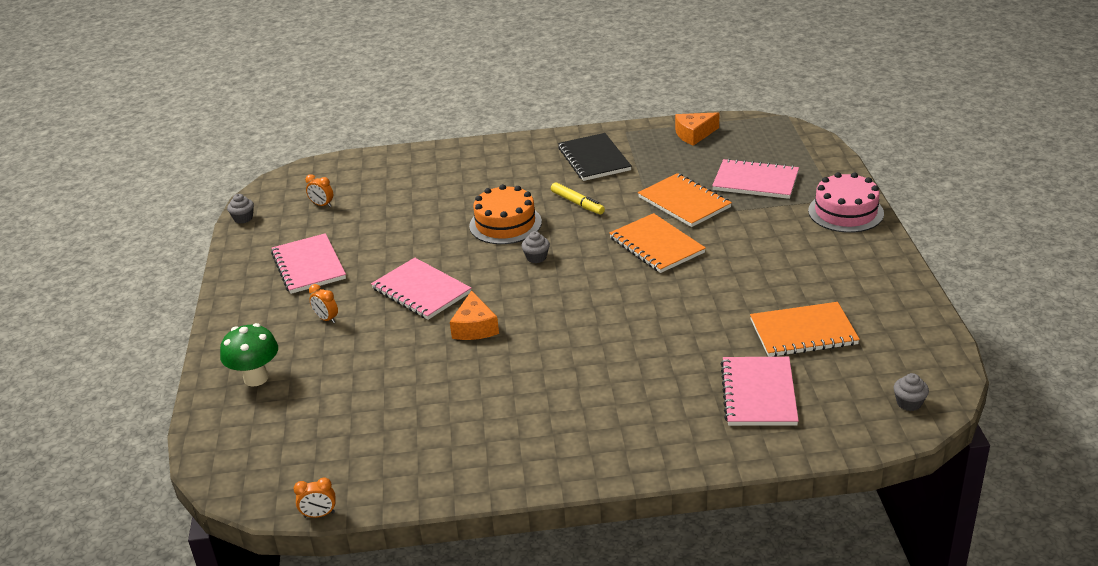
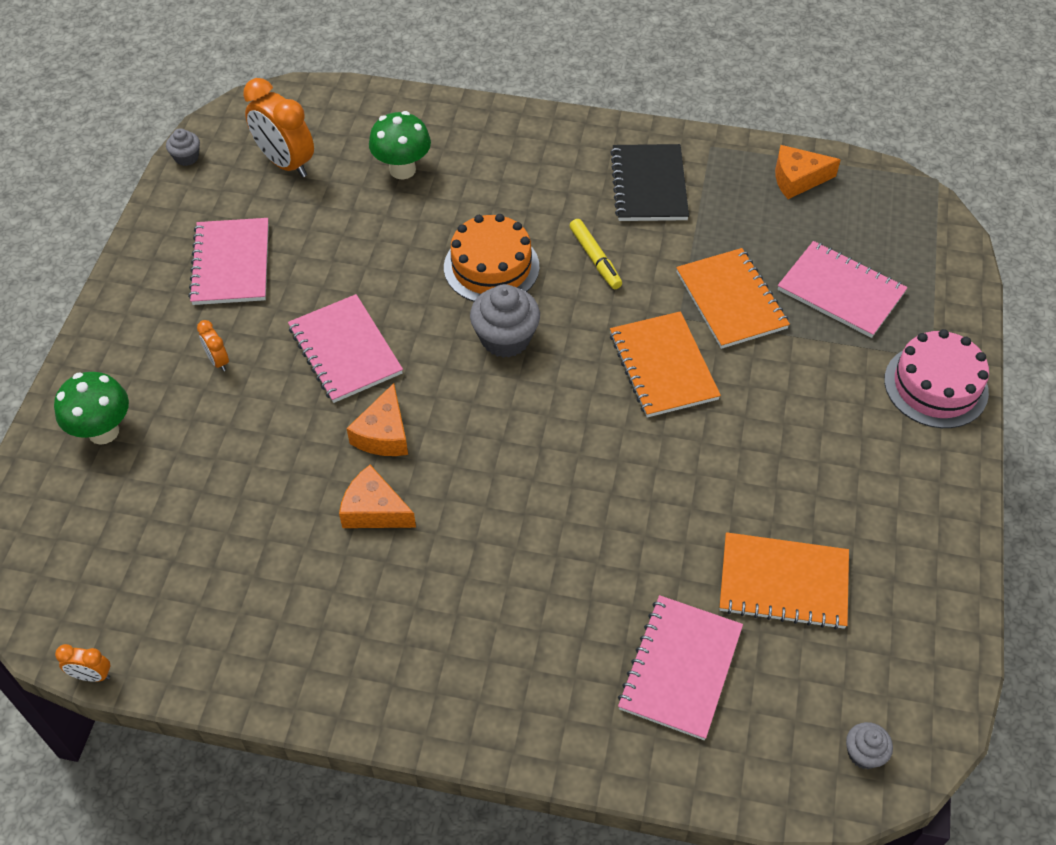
camera: 15 degrees right, 20 degrees up
(322, 205) = (286, 163): orange clock -> orange clock, size x2.12
(412, 189) = (402, 170): none -> green mushroom
(490, 368) = (374, 510): none -> orange cheese
(536, 257) = (505, 338): grey cupcake -> grey cupcake, size x1.85

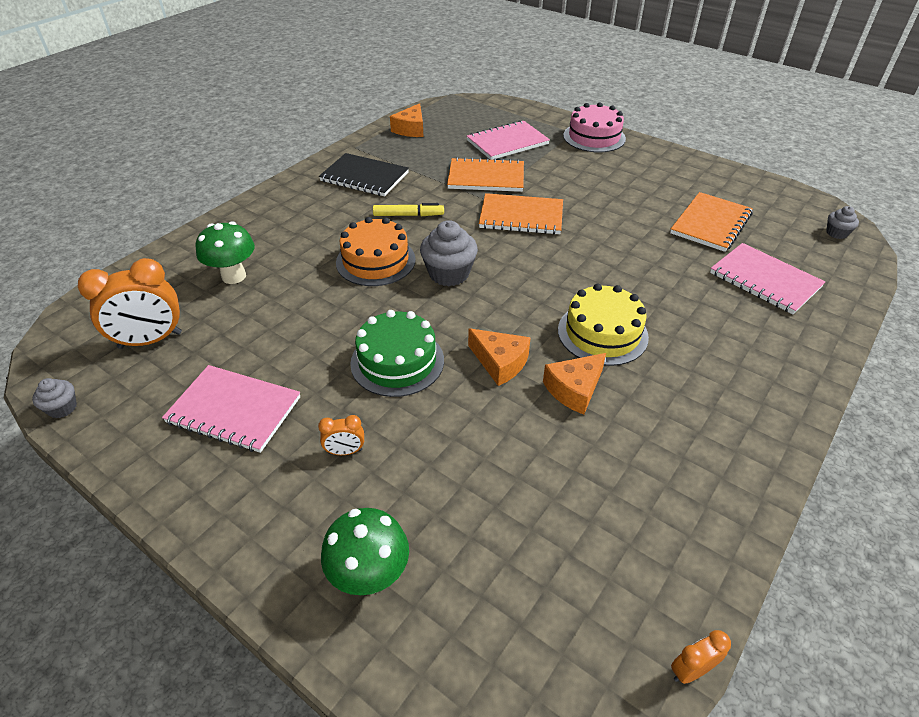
camera: 65 degrees left, 10 degrees down
(92, 675) = (691, 670): orange clock -> orange clock turned 150 degrees counterclockwise
(345, 350) = (397, 361): pink notebook -> green cake
(477, 512) = (602, 333): none -> yellow cake

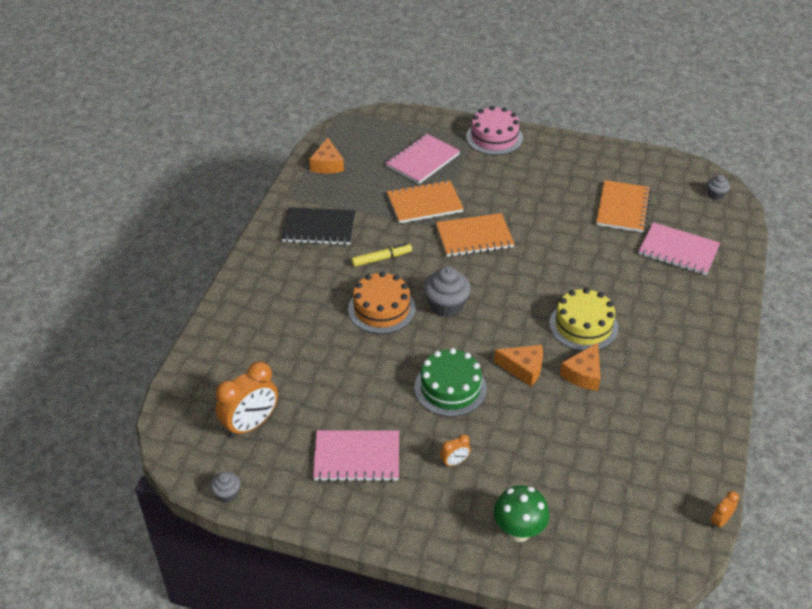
camera: 20 degrees left, 0 degrees up
(234, 276) = (275, 353): green mushroom -> none

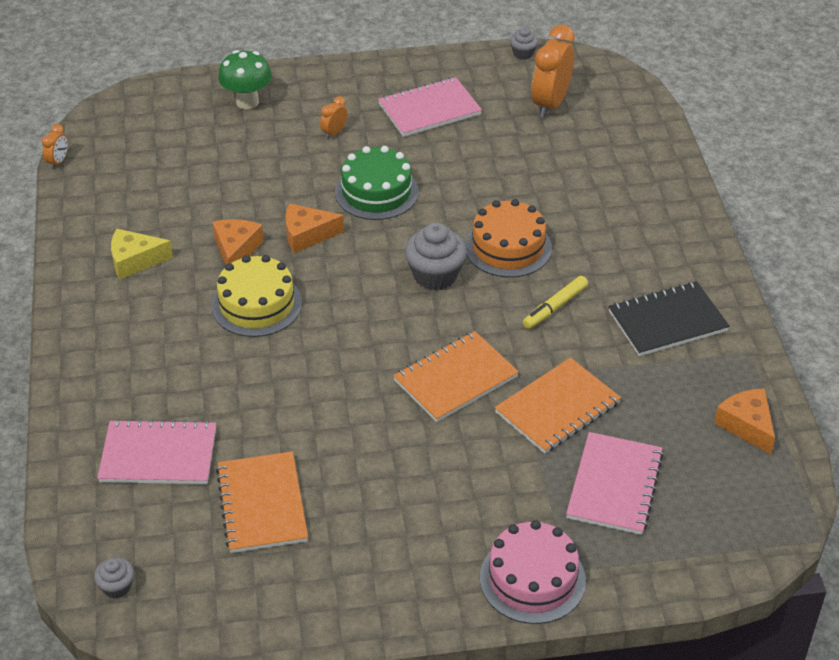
camera: 155 degrees right, 0 degrees up
(667, 392) = (135, 260): none -> yellow cheese

